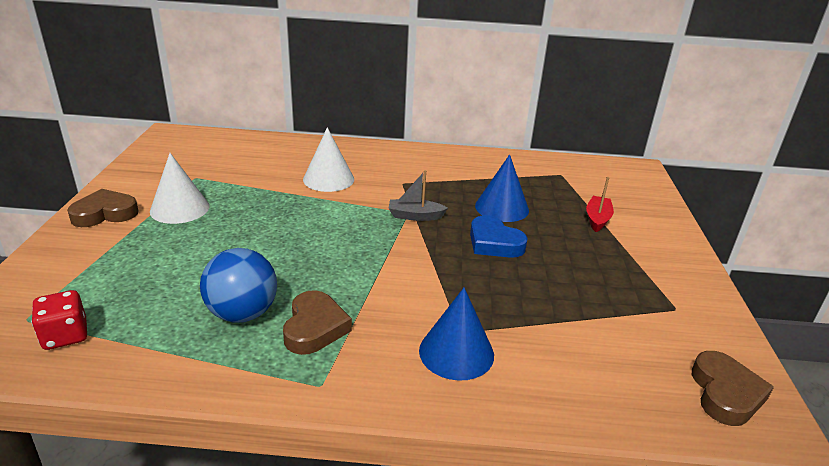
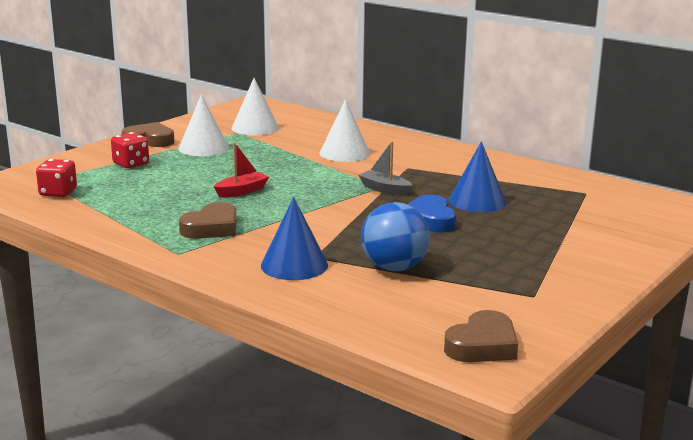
camera: 35 degrees right, 10 degrees down
(118, 257) = (131, 164): none -> red dice
(206, 167) = (255, 128): none -> white cone
(242, 313) = (174, 209): blue ball -> blue ball (394, 268)
(597, 219) = (565, 229): red boat -> red boat (242, 191)

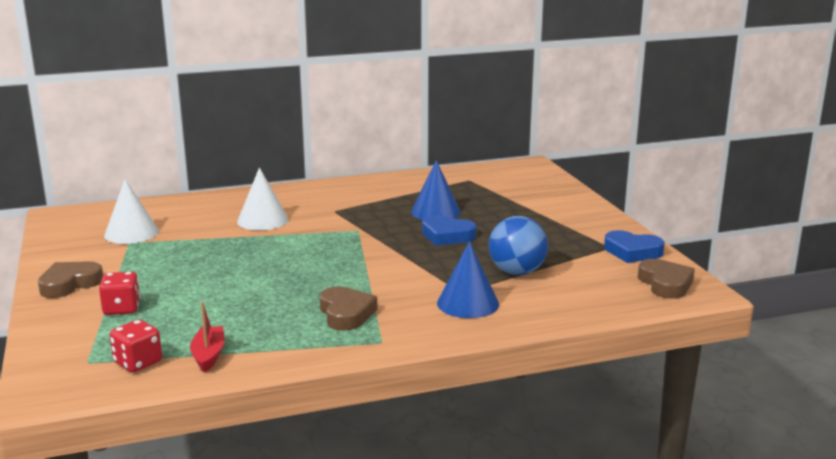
camera: 55 degrees left, 0 degrees up
(203, 148) = (141, 266): white cone -> none
(242, 191) = (281, 280): red boat -> red boat (209, 355)
(385, 189) = (366, 231): grey boat -> none
(541, 310) = (632, 252): none -> blue heart

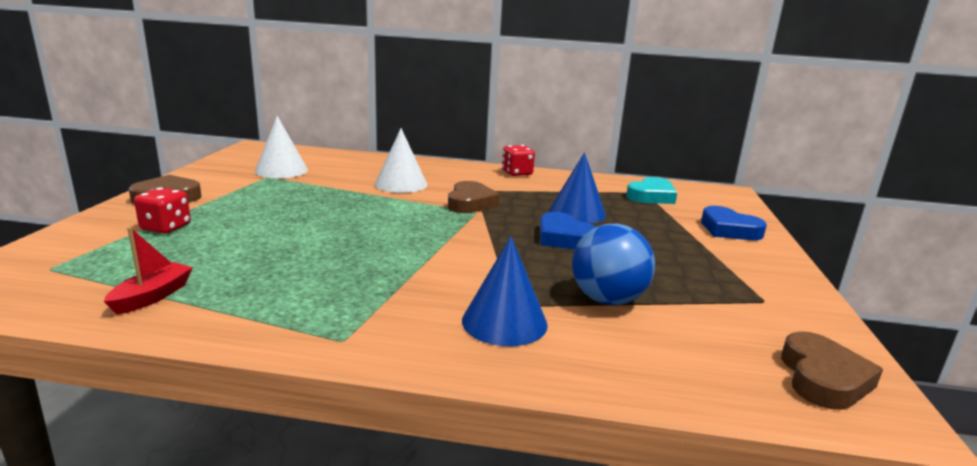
camera: 25 degrees right, 0 degrees up
(138, 362) = (83, 283): red dice -> red dice (517, 173)
(346, 313) = (351, 292): brown heart -> brown heart (470, 203)
(477, 183) = (651, 196): none -> turquoise heart
(632, 252) = (795, 316): blue heart -> blue heart (729, 229)

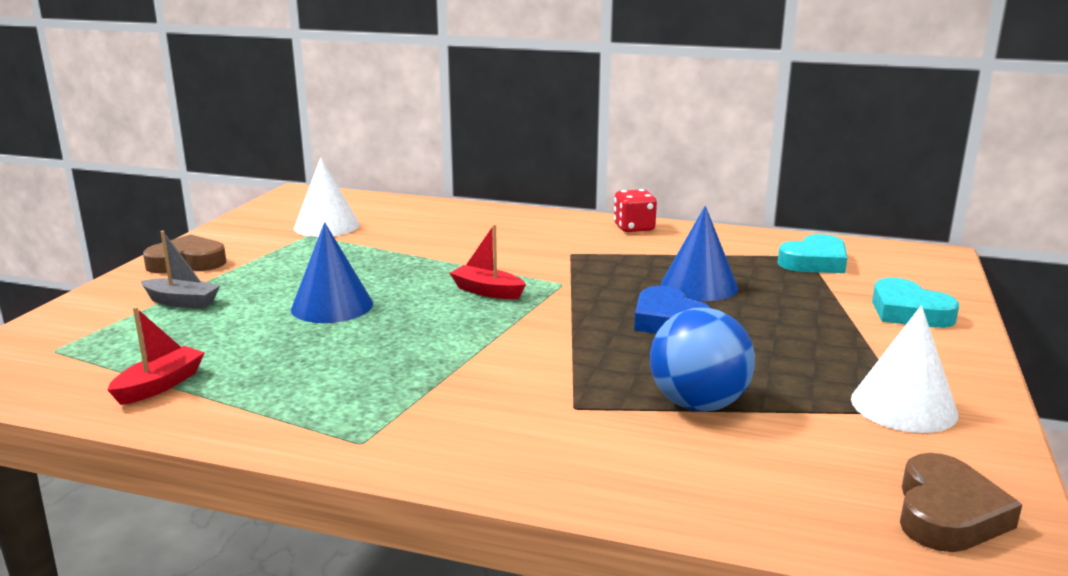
camera: 10 degrees right, 0 degrees up
(166, 227) = (182, 302): red dice -> grey boat
(401, 184) = (474, 244): white cone -> white cone (903, 406)
(420, 217) = (487, 291): none -> red boat
(470, 203) = (558, 271): brown heart -> none
(504, 322) = (557, 428): blue cone -> blue cone (332, 306)
(729, 229) = (908, 312): blue heart -> turquoise heart

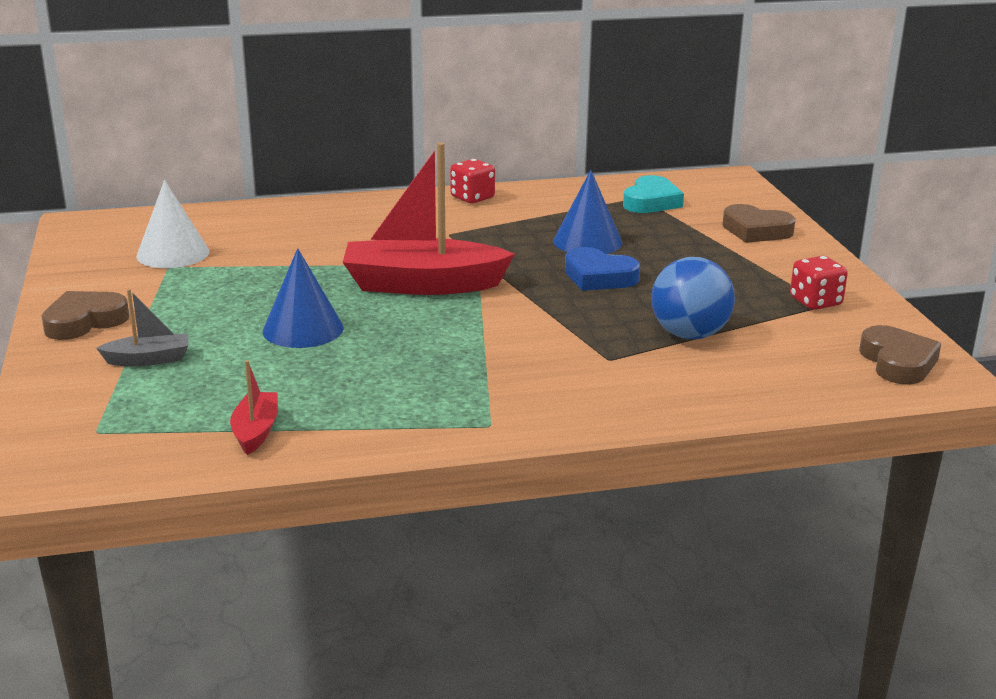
camera: 30 degrees left, 5 degrees up
(487, 291) = (422, 284): red boat -> red boat, size x2.13
(903, 406) = (815, 302): white cone -> red dice
(908, 312) = (756, 230): turquoise heart -> brown heart

